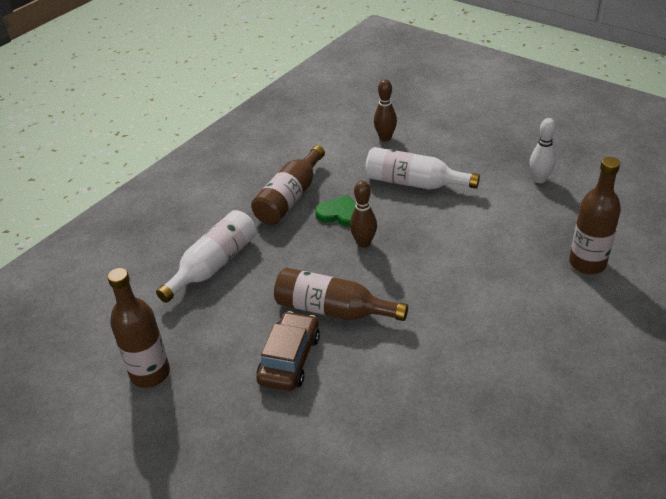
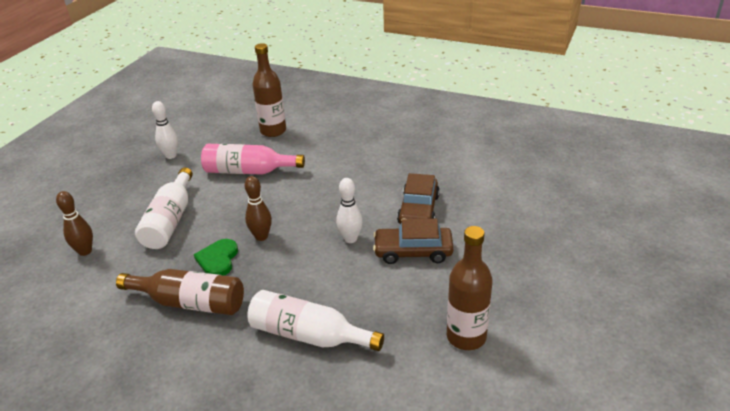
camera: 105 degrees left, 5 degrees down
(333, 309) = (350, 239): brown bottle -> white bowling pin
(364, 381) = (418, 210): none -> brown car
(492, 238) = (248, 171): none -> pink bottle

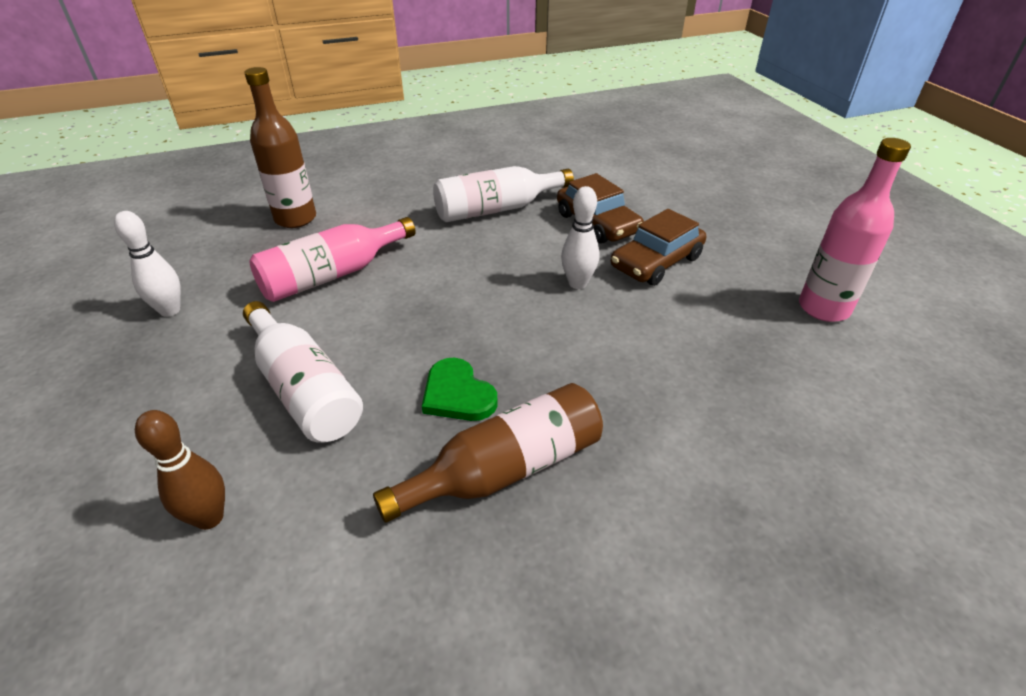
camera: 45 degrees left, 5 degrees up
(261, 236) = (472, 336): brown bowling pin -> none
(309, 335) = (701, 404): white bottle -> white bottle (496, 209)
(466, 337) = (823, 308): brown bottle -> pink bottle

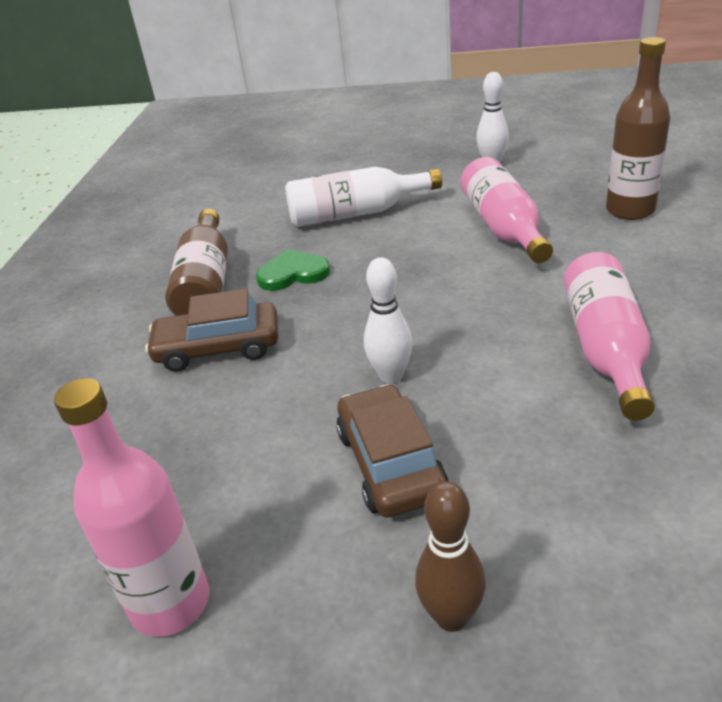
camera: 120 degrees right, 5 degrees down
(209, 518) = (276, 188): brown bowling pin -> brown bowling pin (451, 617)
(496, 209) = (606, 349): white bottle -> pink bottle
(597, 223) = (525, 438): brown car -> brown car (218, 348)

